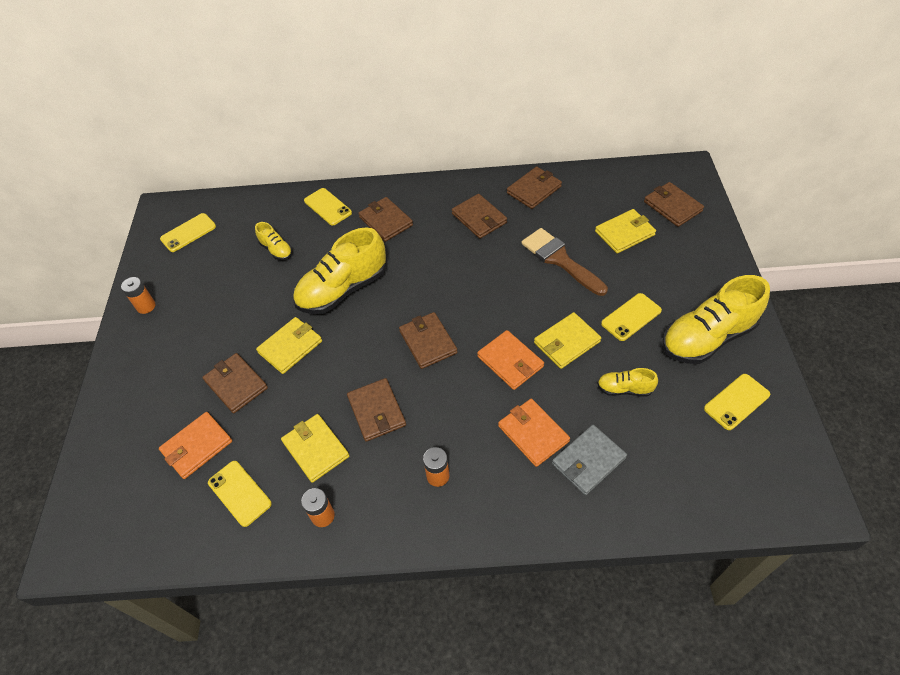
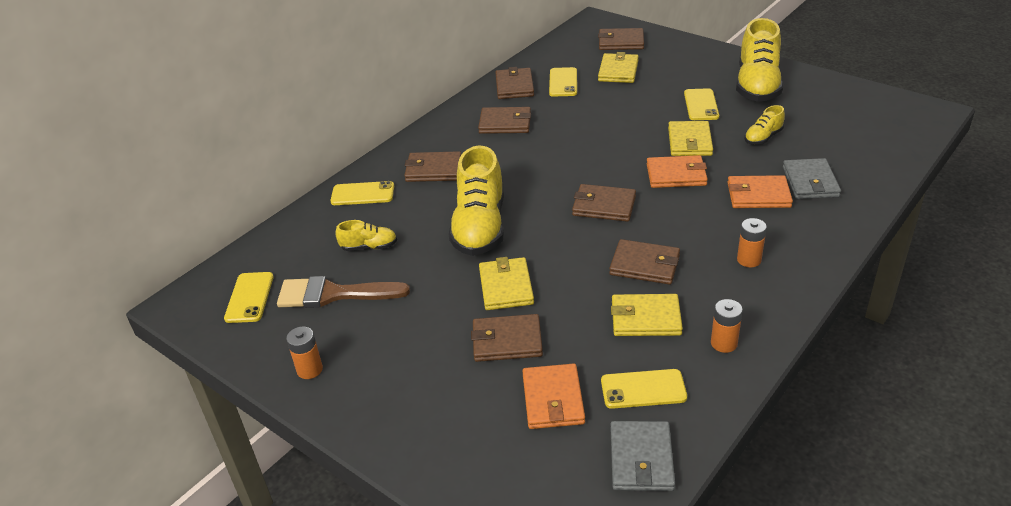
camera: 50 degrees left, 15 degrees down
(171, 533) = (641, 459): none -> grey wallet
(560, 259) = (604, 108): brown brush -> brown brush (333, 294)
(736, 402) = (824, 101): yellow phone -> yellow phone (563, 82)

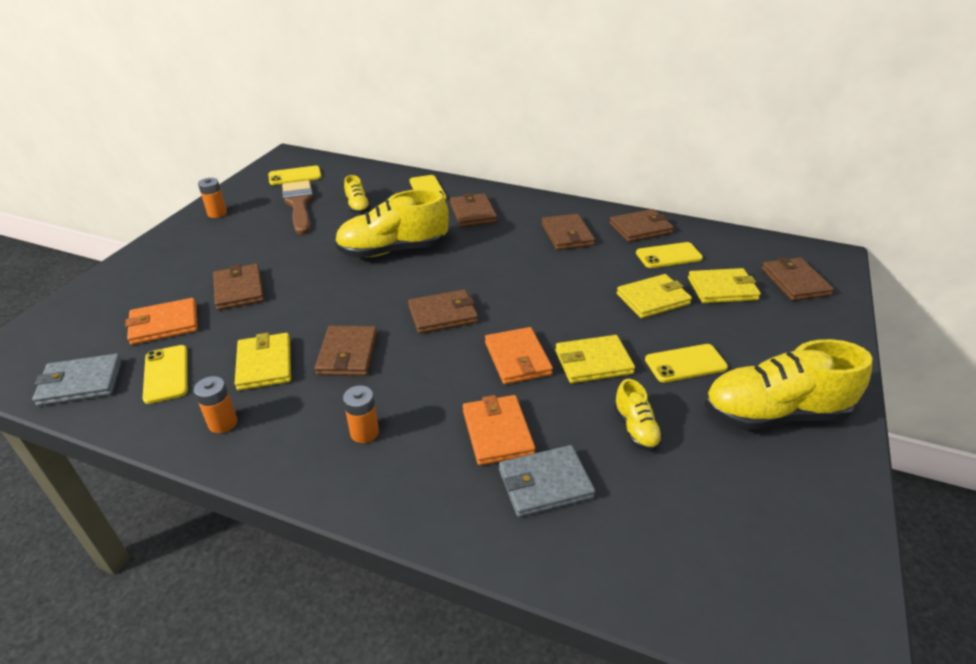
camera: 70 degrees right, 0 degrees up
(506, 286) = (310, 277): yellow wallet -> yellow wallet (653, 299)
(604, 206) = (443, 314): brown wallet -> brown wallet turned 75 degrees clockwise
(763, 138) = (635, 428): yellow shoe -> yellow shoe turned 135 degrees counterclockwise

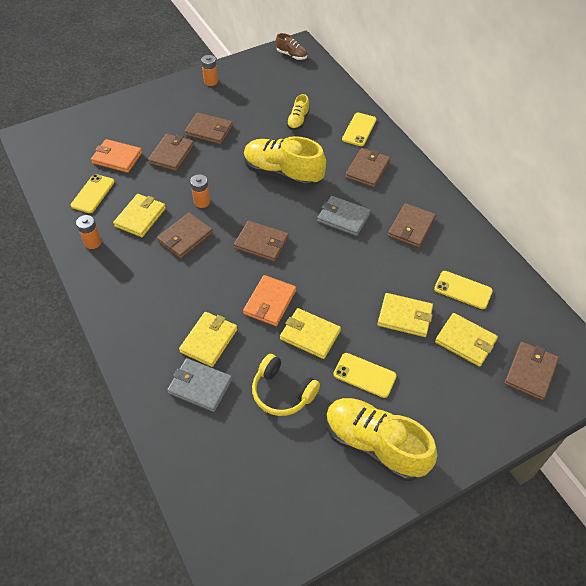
camera: 40 degrees right, 15 degrees up
(81, 383) = (55, 175): grey wallet -> grey wallet (343, 217)
(289, 164) = (291, 55): none -> brown shoe
(295, 176) = (285, 69): yellow phone -> none
(299, 204) = (264, 99): brown brush -> none
(364, 432) = (147, 293): orange battery -> orange battery (202, 202)
(497, 432) = (209, 340): orange wallet -> yellow wallet
(635, 428) = (282, 392): yellow shoe -> yellow headphones
(640, 228) = (473, 254): brown wallet -> brown wallet (209, 130)

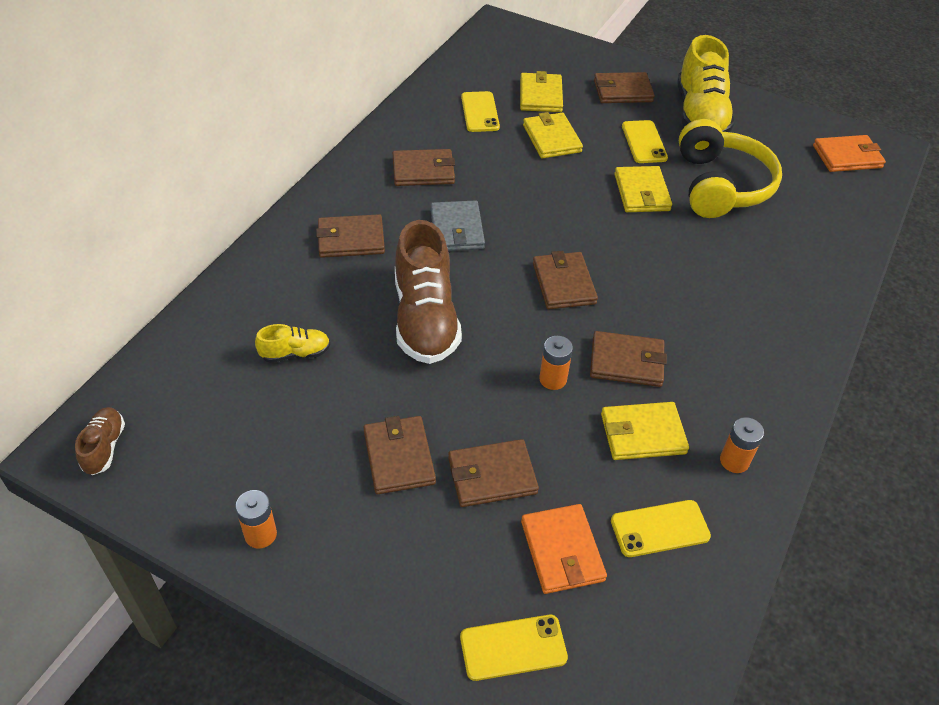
camera: 125 degrees left, 5 degrees down
(200, 386) = (782, 243): grey wallet -> none
(209, 340) = (731, 262): yellow wallet -> none
(270, 302) = (636, 238): orange wallet -> orange wallet (847, 157)
(282, 392) = (720, 185): yellow headphones -> yellow headphones, size x1.55
(283, 173) = (425, 319): yellow shoe -> brown shoe
(359, 129) = (270, 277): yellow phone -> yellow phone (513, 647)
(530, 372) = (535, 55): brown wallet -> brown wallet (622, 91)

